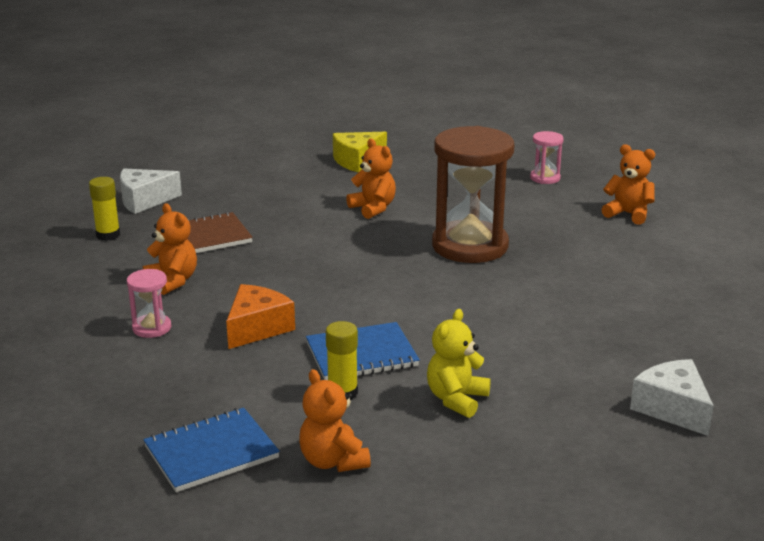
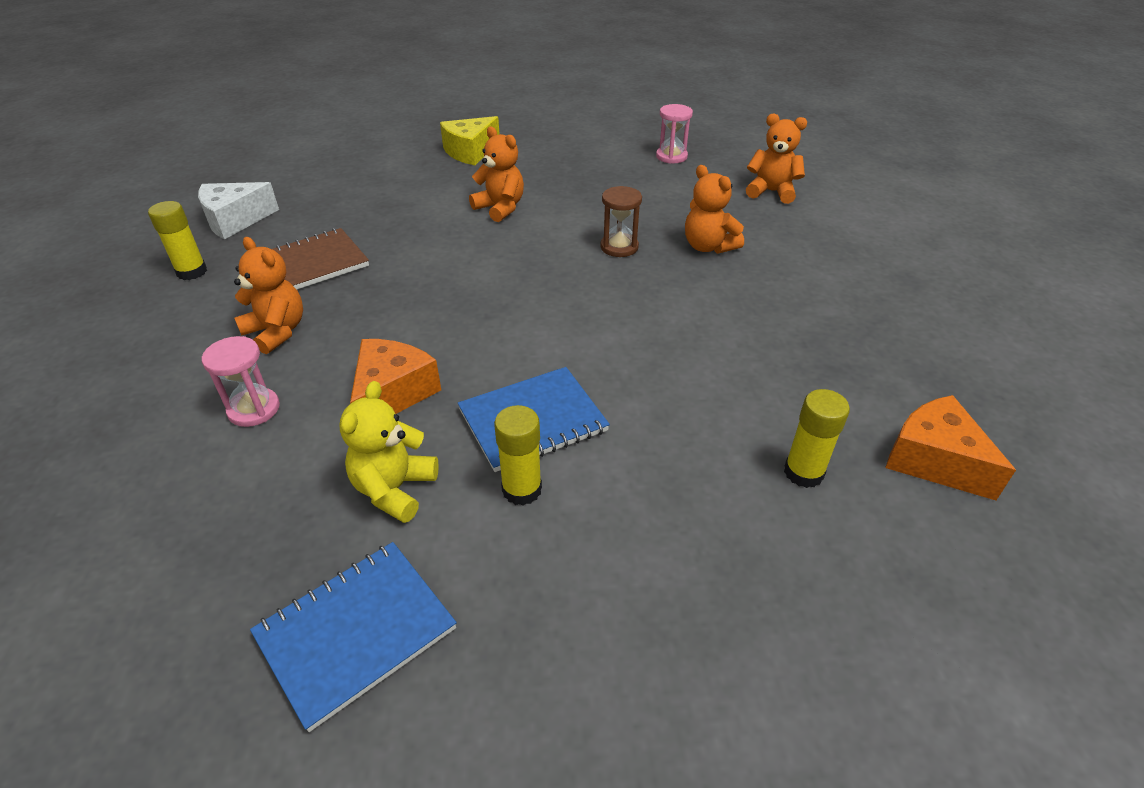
camera: 10 degrees left, 15 degrees up
(333, 461) = (534, 622): orange teddy bear -> orange teddy bear (708, 247)
(456, 399) = (670, 481): yellow teddy bear -> yellow teddy bear (394, 489)
(470, 246) = (619, 247): brown hourglass -> brown hourglass, size x0.44
(563, 405) = (803, 472): none -> yellow glue stick
(672, 408) = (934, 460): white cheese -> orange cheese

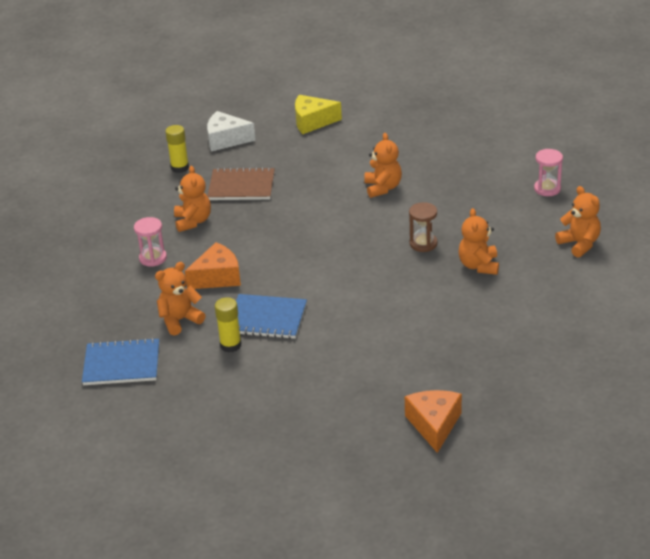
camera: 40 degrees right, 5 degrees down
(394, 489) = (180, 320): yellow teddy bear -> orange teddy bear
(470, 152) = (411, 134): yellow cheese -> yellow cheese (312, 122)
(803, 472) = (362, 398): yellow glue stick -> none

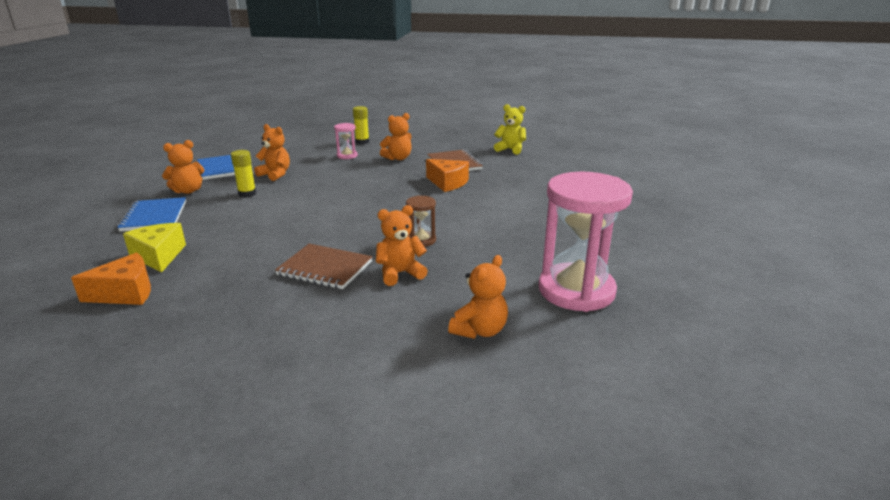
camera: 65 degrees right, 10 degrees down
(180, 168) = (461, 144): yellow glue stick -> yellow glue stick (362, 142)
(217, 277) = (332, 176): orange cheese -> orange cheese (448, 183)
(226, 139) = (510, 149): white cheese -> yellow teddy bear
(267, 319) = (283, 199): blue notebook -> blue notebook (154, 216)
(312, 122) = (568, 169): yellow cheese -> yellow cheese (159, 256)
(383, 188) = (497, 209): orange teddy bear -> orange teddy bear (188, 191)
(448, 305) = (325, 268): none -> brown notebook
(547, 189) = (576, 290): pink hourglass -> pink hourglass, size x2.25

